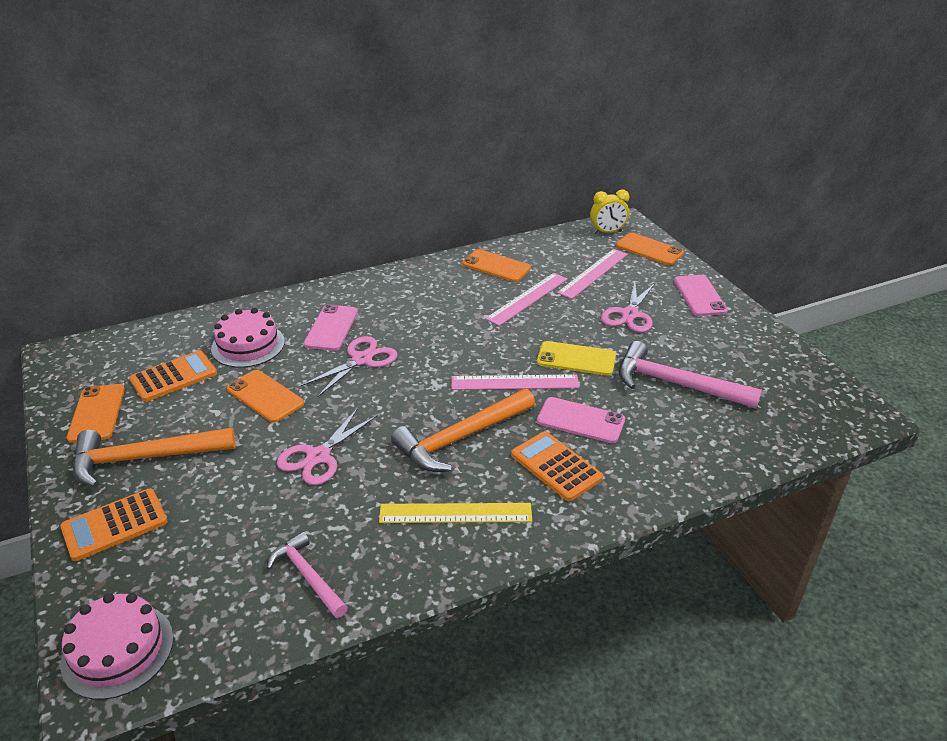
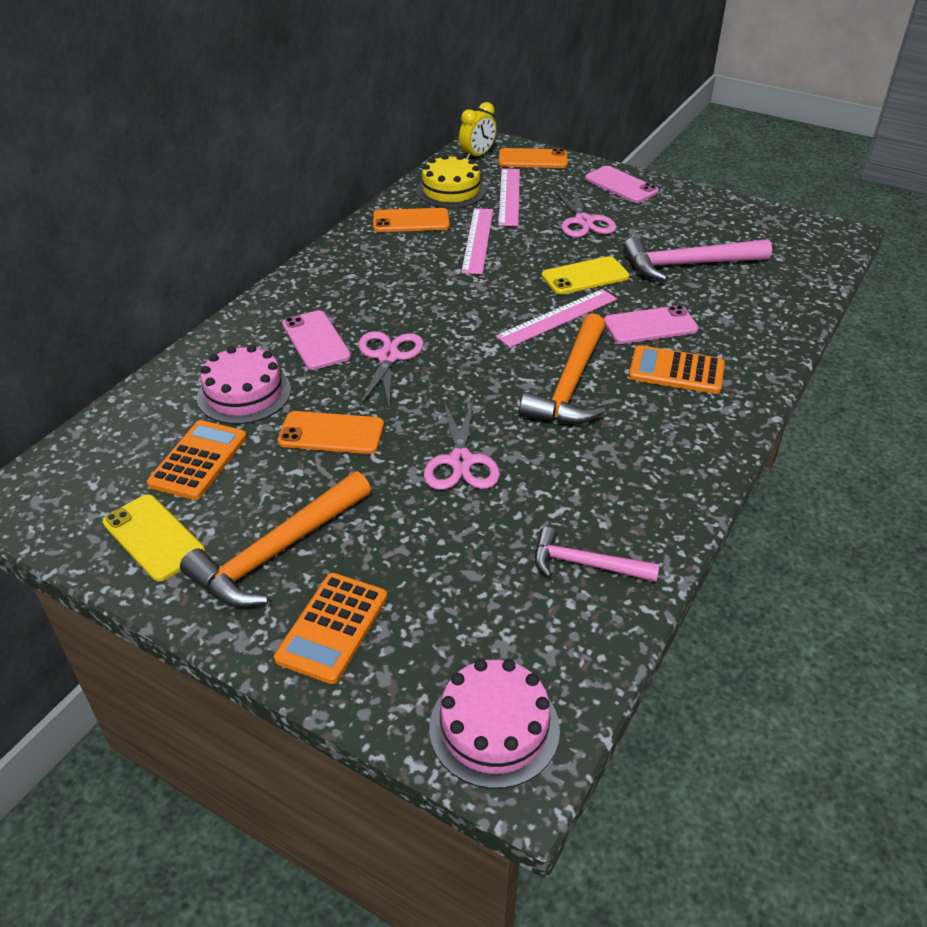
camera: 35 degrees left, 5 degrees up
(97, 413) = (153, 537): orange phone -> yellow phone
(455, 513) = (643, 447): yellow ruler -> none
(553, 253) = (451, 190): none -> yellow cake

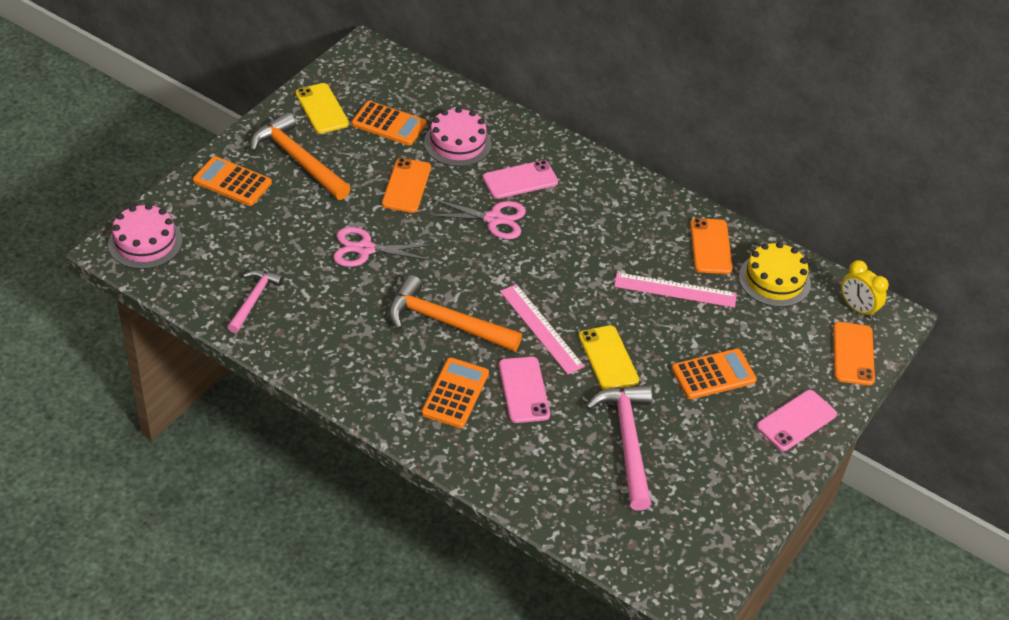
camera: 90 degrees right, 5 degrees up
(153, 537) = (322, 109): yellow phone -> yellow phone turned 75 degrees counterclockwise
(509, 196) = (764, 323): pink ruler -> none
(583, 221) = (713, 375): pink scissors -> orange calculator

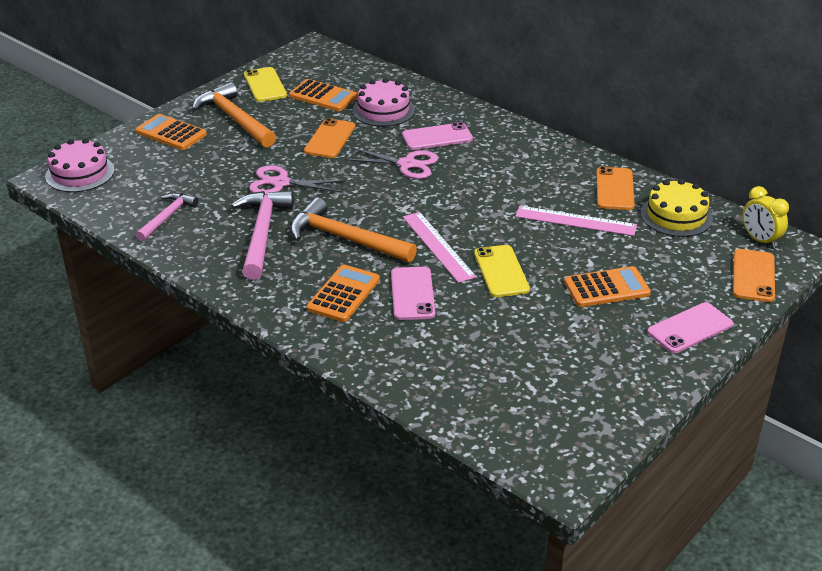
camera: 10 degrees right, 10 degrees down
(627, 441) = (511, 339): pink hammer -> pink hammer (262, 233)

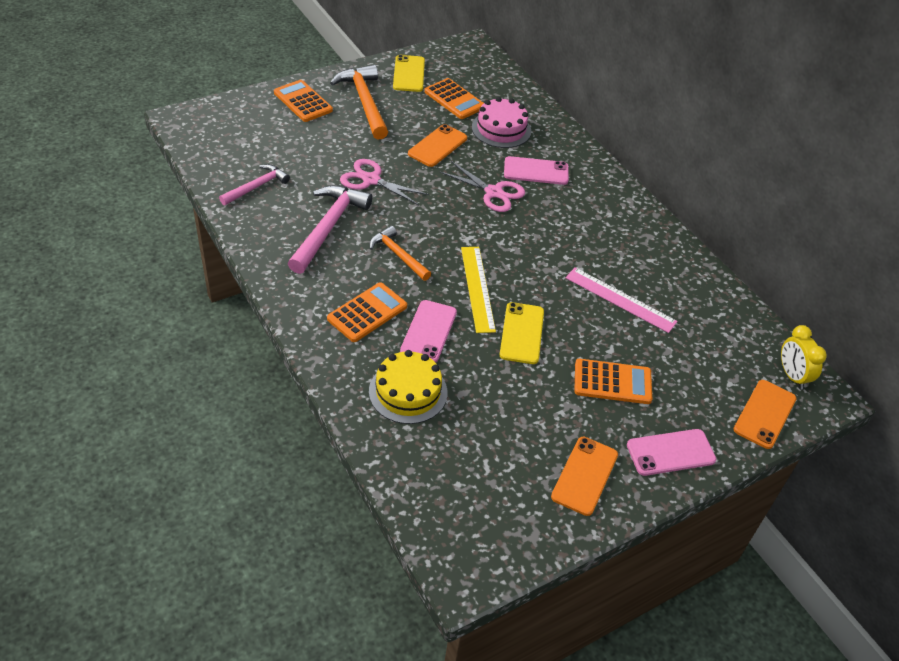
camera: 15 degrees right, 10 degrees up
(80, 173) = (207, 121): pink cake -> none
(345, 239) = (398, 255): orange hammer -> orange hammer, size x0.61
(438, 246) = (477, 288): pink ruler -> yellow ruler
(614, 189) = (676, 276): orange phone -> orange phone (584, 475)
(676, 216) = (721, 323): yellow cake -> yellow cake (408, 392)

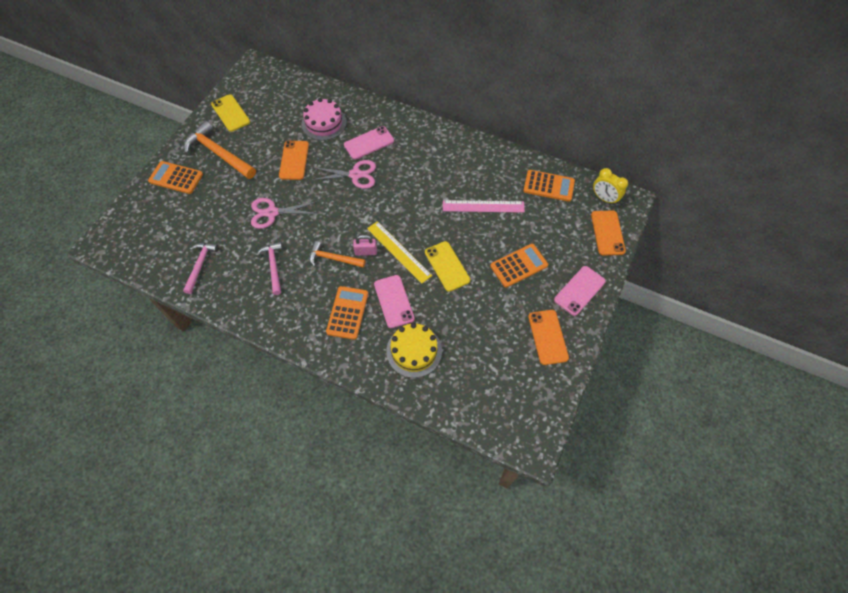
camera: 30 degrees left, 15 degrees up
(328, 227) = (273, 266): pink hammer -> pink hammer, size x0.61
(439, 268) = (366, 252): none -> pink padlock
(454, 99) = (276, 117): orange calculator -> orange calculator (548, 186)

